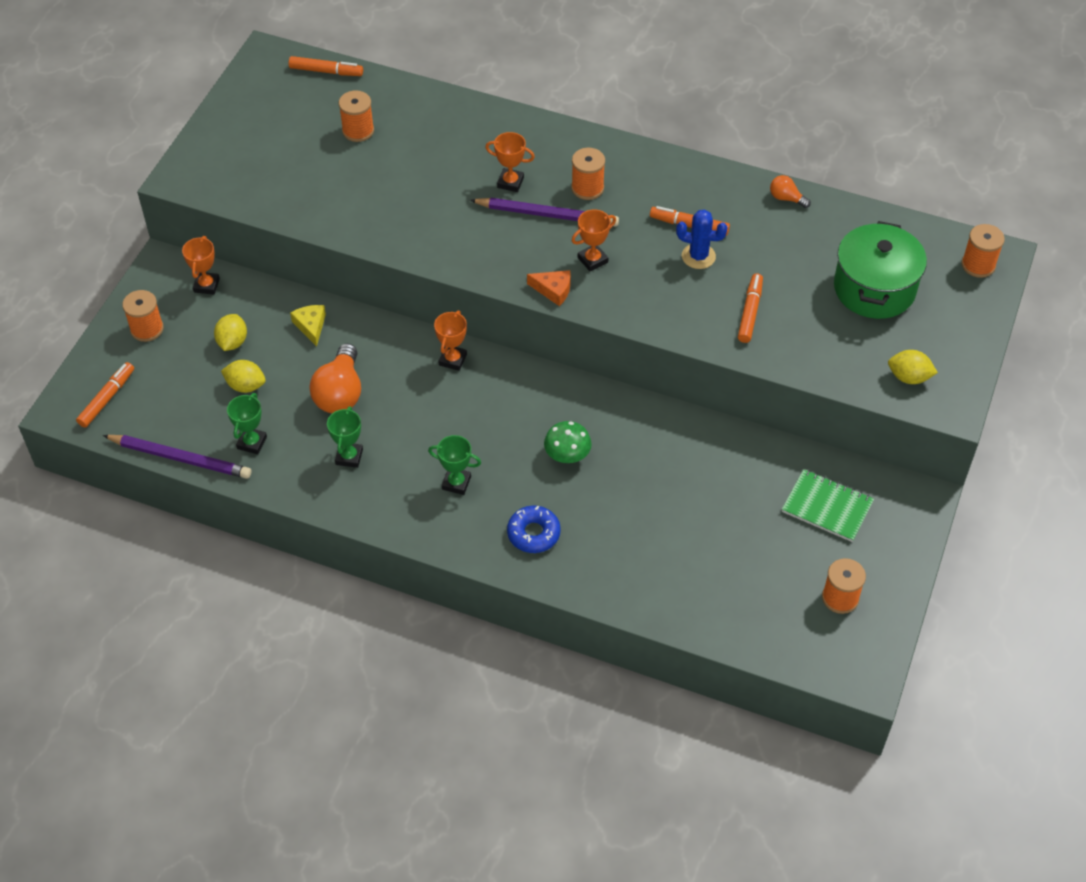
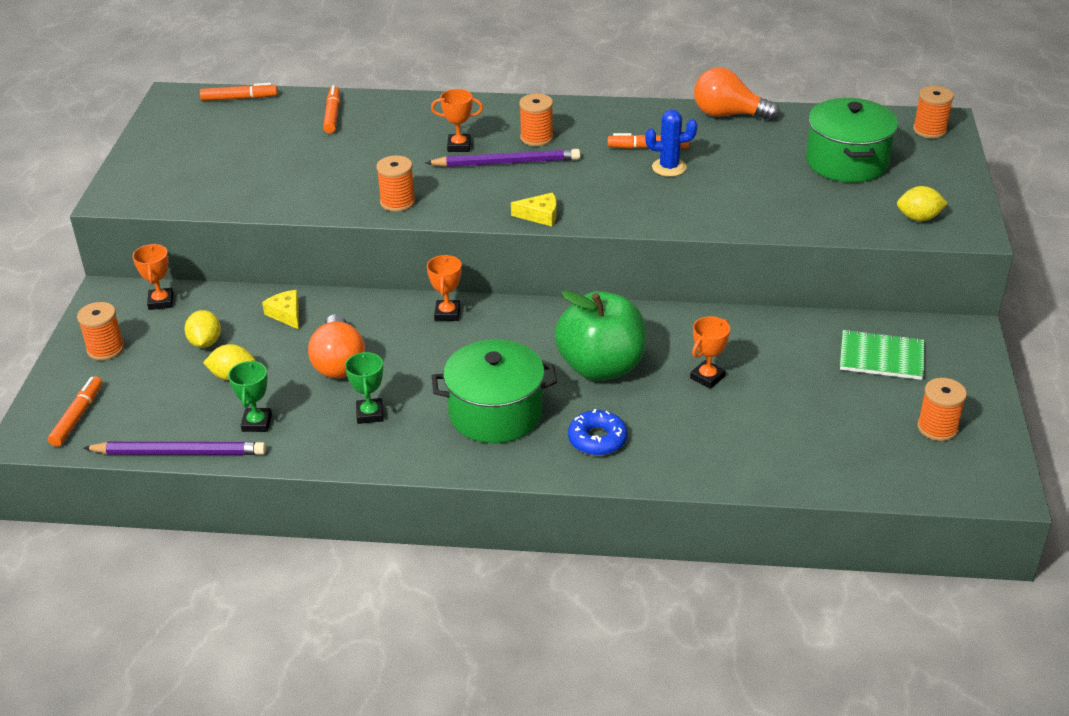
camera: 15 degrees left, 15 degrees down
(358, 131) = (289, 134): orange spool -> orange spool (397, 202)
(456, 483) = (495, 413): green trophy -> green pot
(553, 290) = (540, 215): orange cheese -> yellow cheese
(567, 455) = (601, 367): green mushroom -> green apple
(592, 260) = (568, 187): orange trophy -> orange trophy (707, 377)
(750, 312) = (741, 198): orange marker -> orange marker (332, 115)
(786, 198) = (728, 115): orange light bulb -> orange light bulb, size x1.99

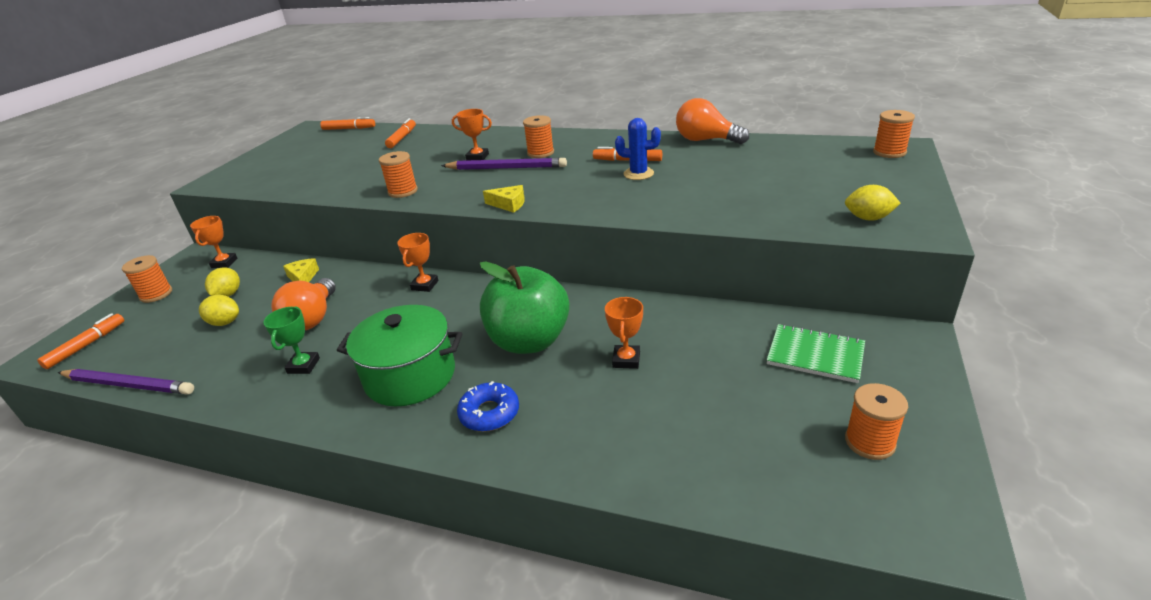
camera: 15 degrees right, 5 degrees down
(257, 423) = (209, 364): green trophy -> none
(707, 377) = (626, 360): orange trophy -> orange trophy turned 45 degrees counterclockwise
(847, 162) = (803, 173): green pot -> none

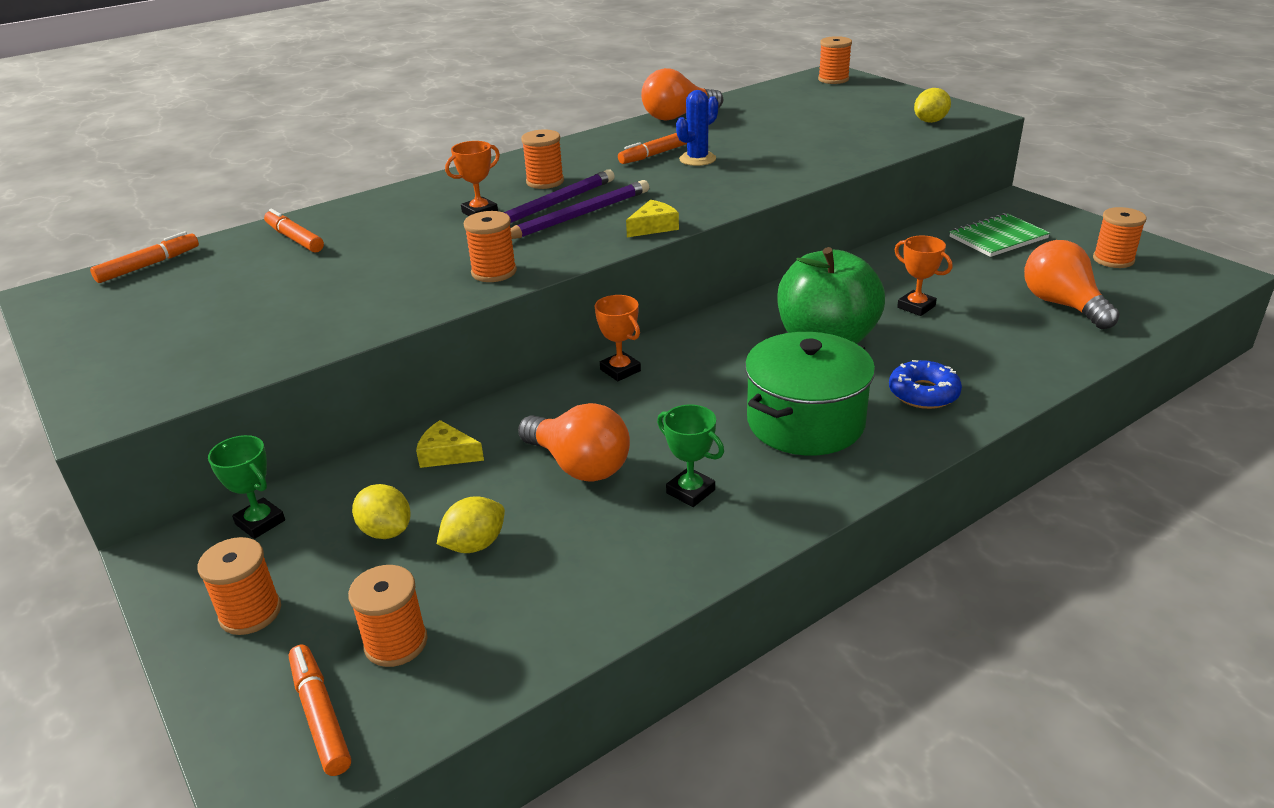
camera: 55 degrees left, 0 degrees up
(128, 385) = (533, 665): purple pencil -> purple pencil (578, 216)
(140, 339) = (396, 643): none -> orange spool
(224, 263) = (260, 522): orange trophy -> green trophy
(722, 438) = (1062, 305): none -> orange light bulb

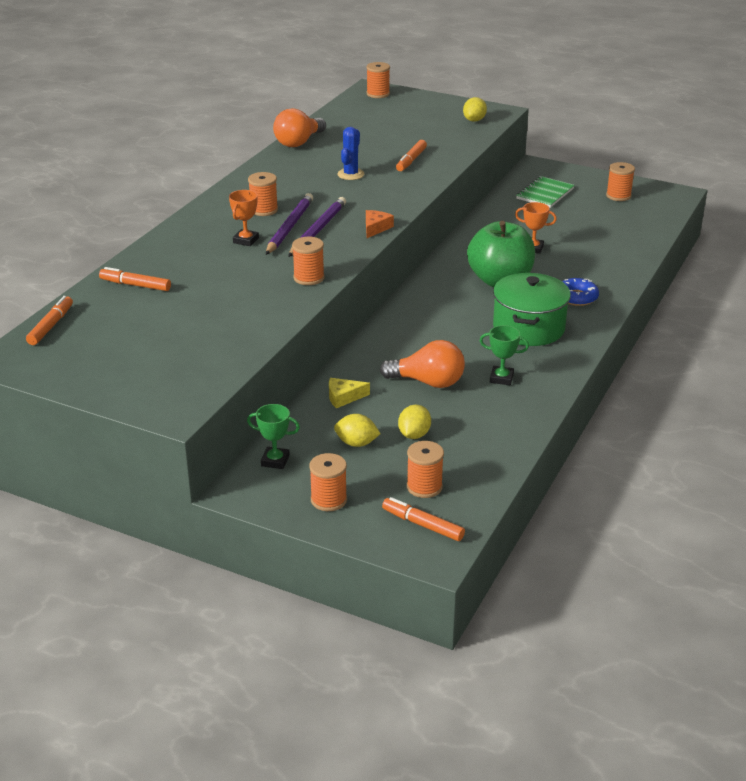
camera: 30 degrees left, 0 degrees up
(620, 370) = (396, 326): orange trophy -> none
(653, 227) = (375, 228): yellow cheese -> orange cheese
(655, 154) = (317, 175): orange marker -> orange marker (411, 160)
(1062, 305) = (610, 230): orange light bulb -> none

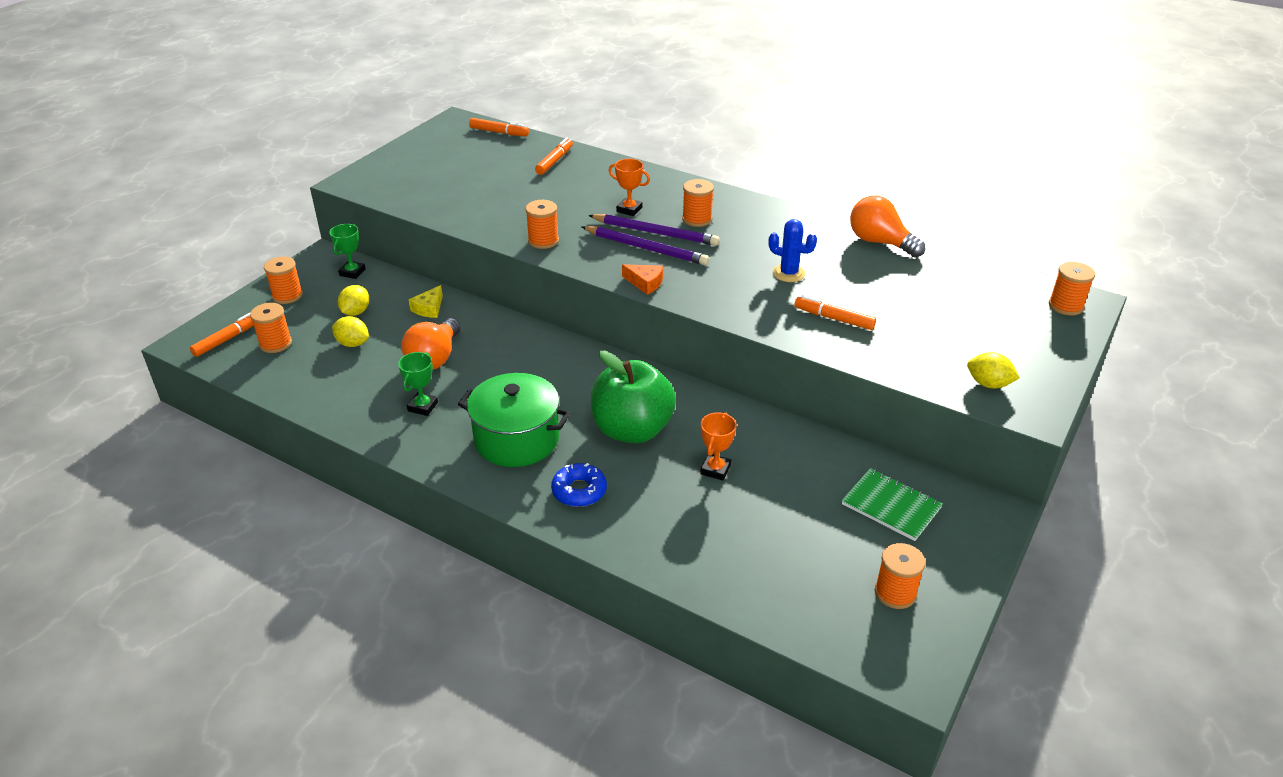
camera: 95 degrees right, 5 degrees up
(344, 397) = (429, 308): yellow cheese -> yellow cheese turned 150 degrees counterclockwise

